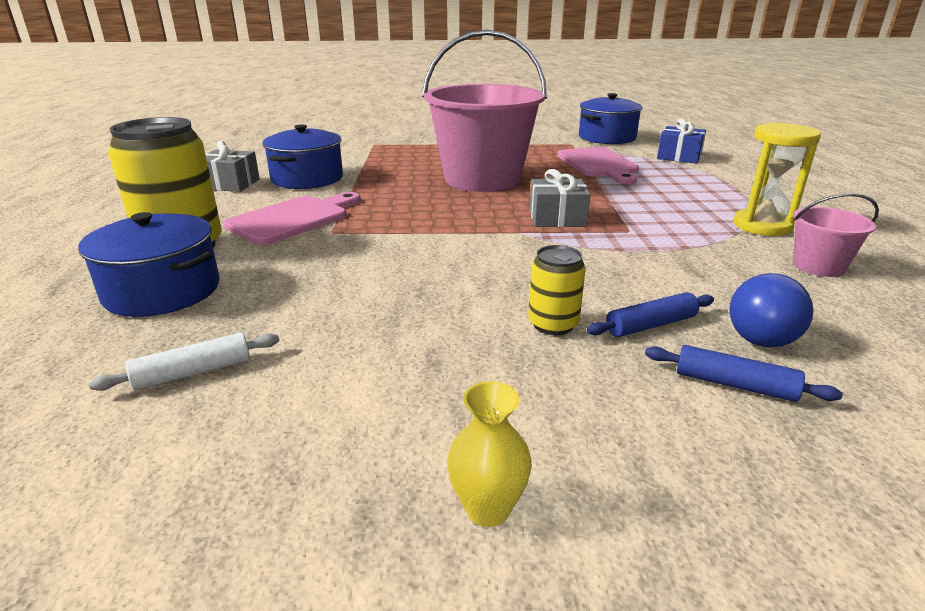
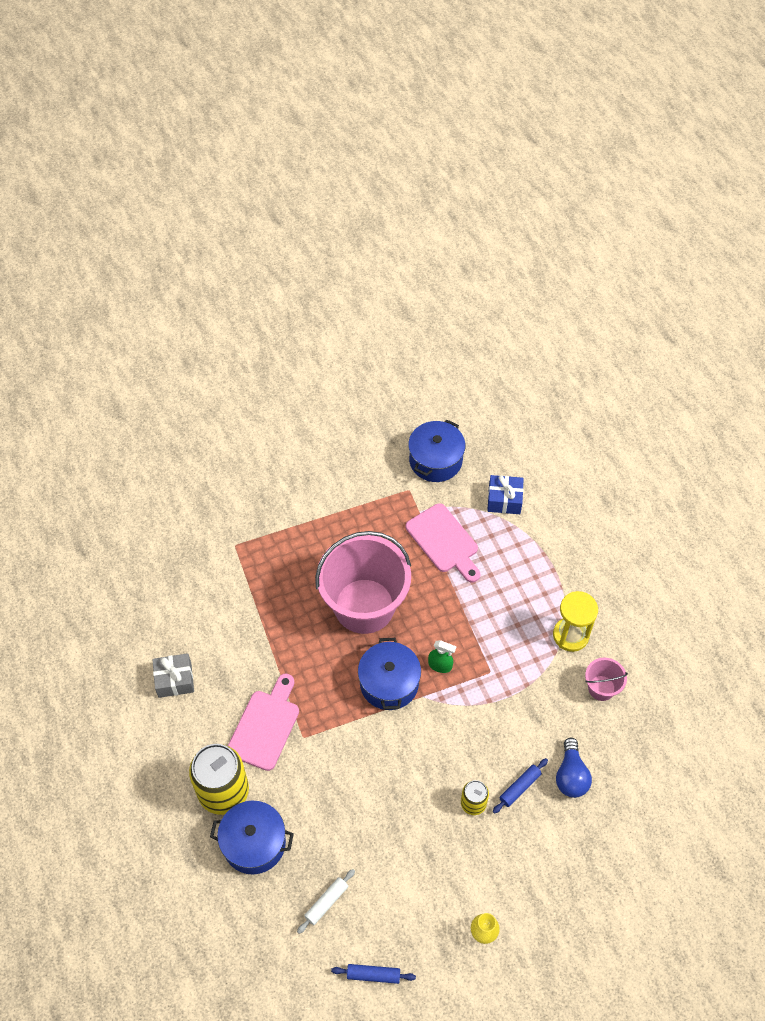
camera: 20 degrees left, 30 degrees up
(307, 178) = (228, 649): blue pot -> blue pot (389, 683)
(557, 218) = (440, 665): grey gift -> green spray bottle
(734, 384) = (561, 826): blue rolling pin -> blue rolling pin (373, 975)

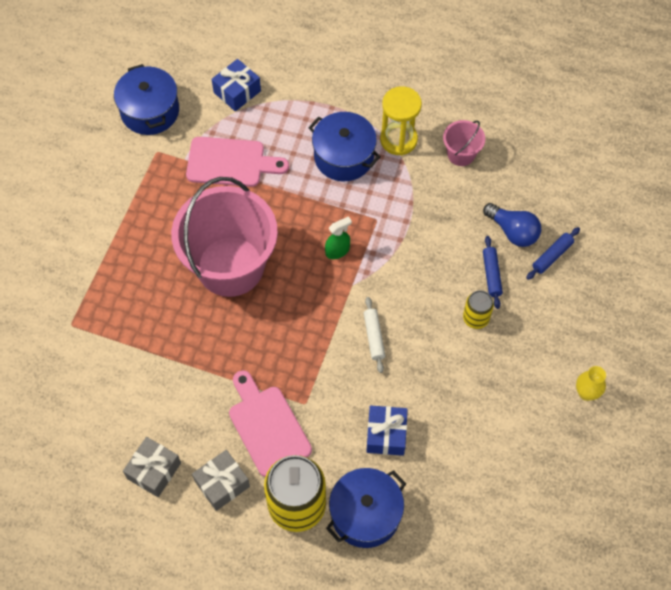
camera: 50 degrees left, 5 degrees up
(200, 730) = (222, 484): none -> grey gift
(325, 811) = (386, 434): none -> blue gift
(326, 902) = (465, 493): white rolling pin -> white rolling pin (374, 337)
(373, 975) = (555, 501): blue rolling pin -> blue rolling pin (552, 256)
(389, 683) = (318, 300): blue pot -> blue pot (344, 156)

